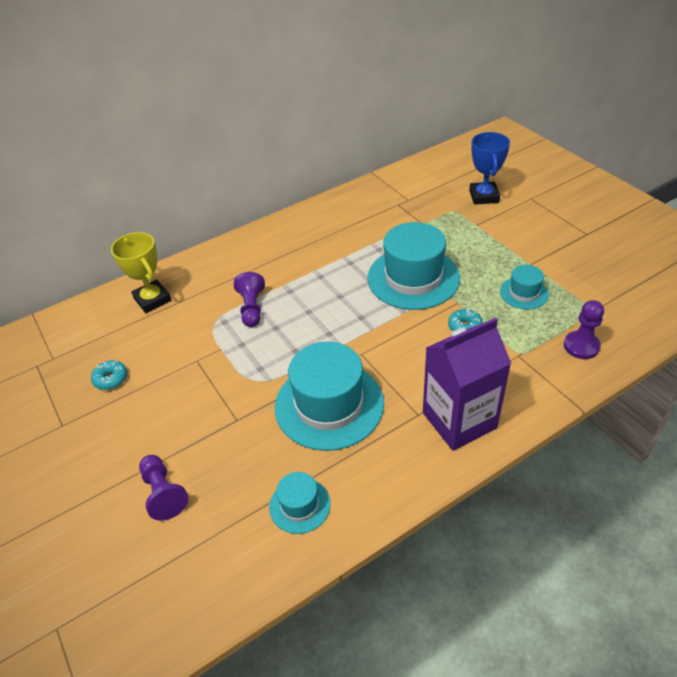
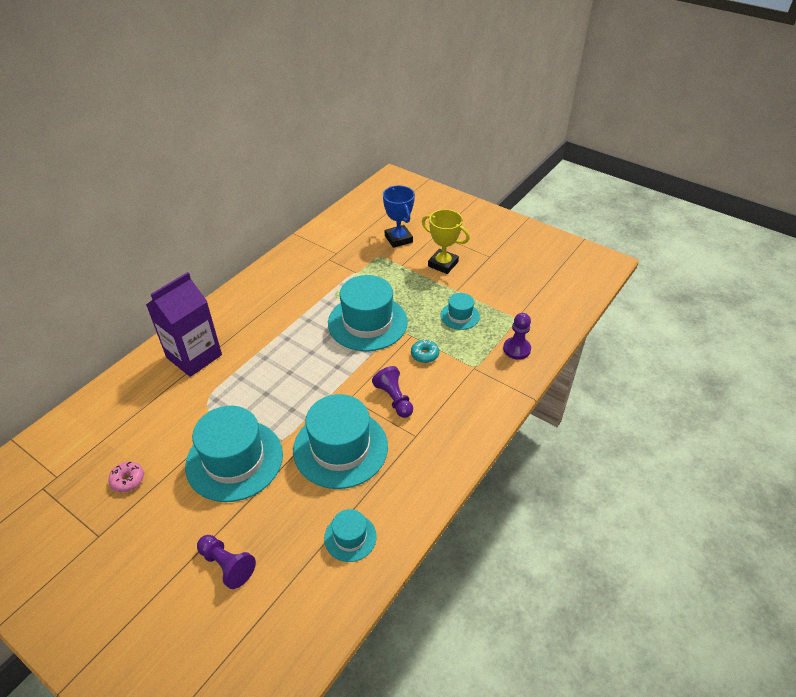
camera: 25 degrees left, 0 degrees up
(111, 379) = (128, 480): turquoise donut -> pink donut
(152, 299) = (135, 395): yellow trophy -> yellow trophy (443, 264)
(216, 387) = (234, 460): none -> turquoise hat
(252, 308) = (236, 381): purple pawn -> purple pawn (394, 399)
(459, 420) = (449, 432): purple carton -> purple carton (194, 356)

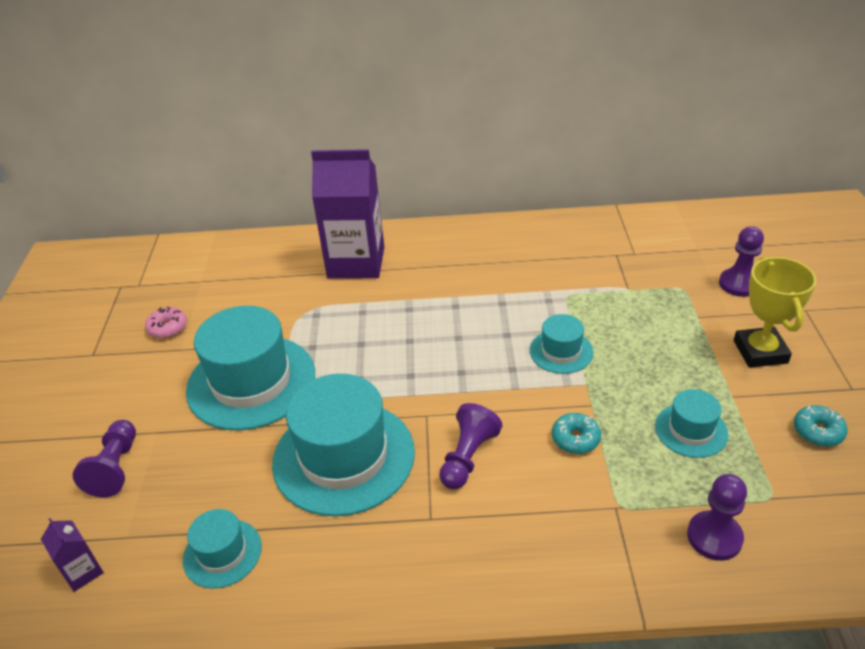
camera: 55 degrees right, 5 degrees down
(294, 617) = (83, 572): none -> purple carton
(367, 322) = (561, 351): turquoise hat -> turquoise hat, size x0.50
(398, 239) = (739, 284): blue trophy -> purple pawn
(499, 282) = (818, 431): none -> turquoise donut

